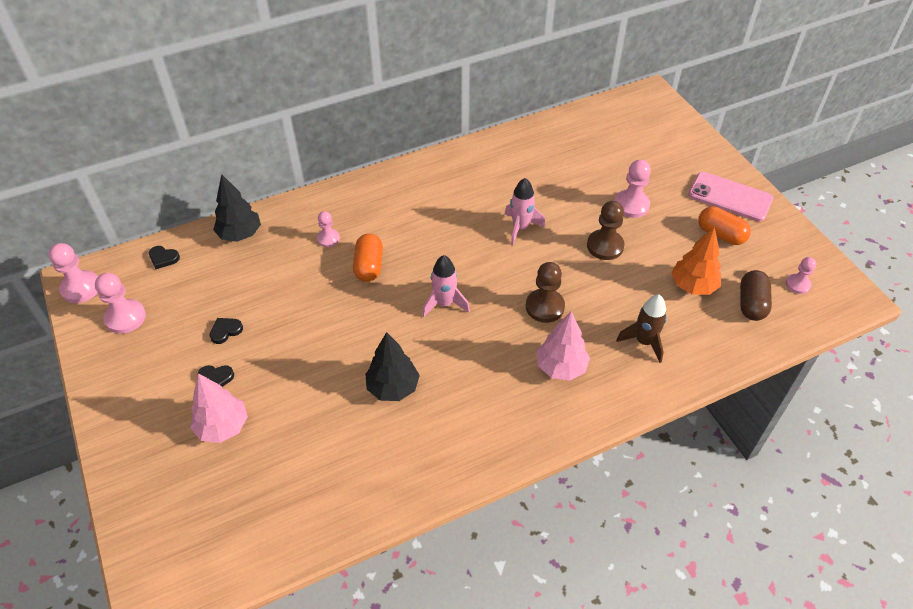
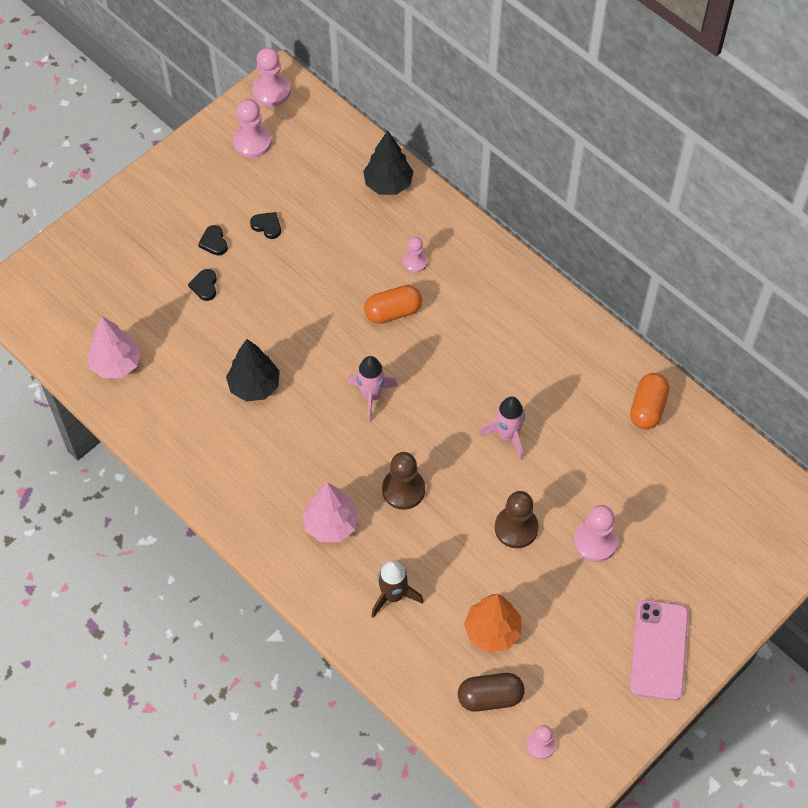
camera: 70 degrees right, 10 degrees up
(163, 258) = (332, 136): black heart -> black heart (204, 286)
(223, 427) = (167, 270): pink tree -> pink tree (116, 364)
(720, 234) = (587, 649): orange capsule -> orange capsule (647, 408)

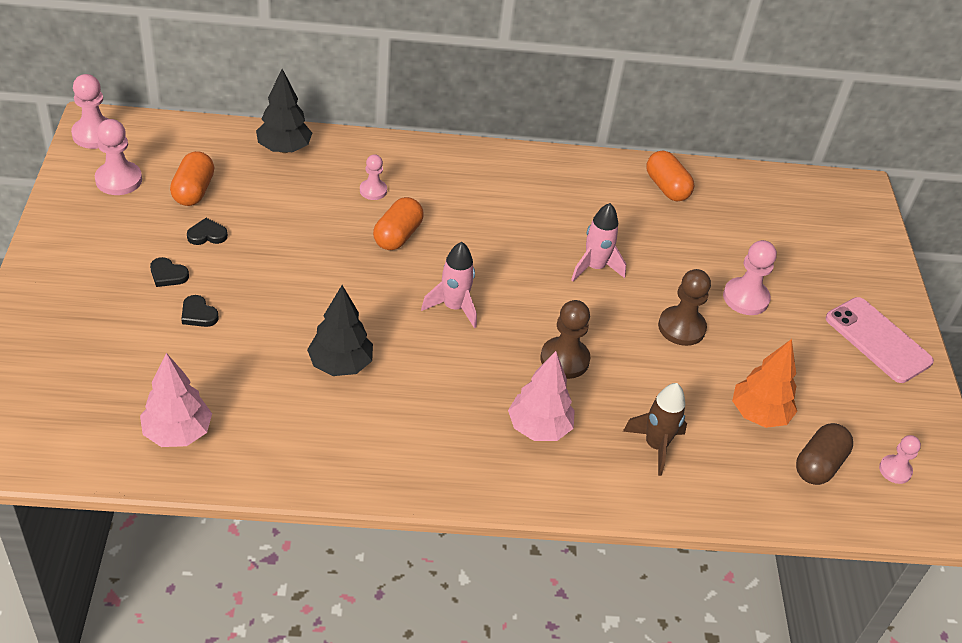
camera: 50 degrees left, 15 degrees down
(292, 183) = (193, 191): none -> orange capsule

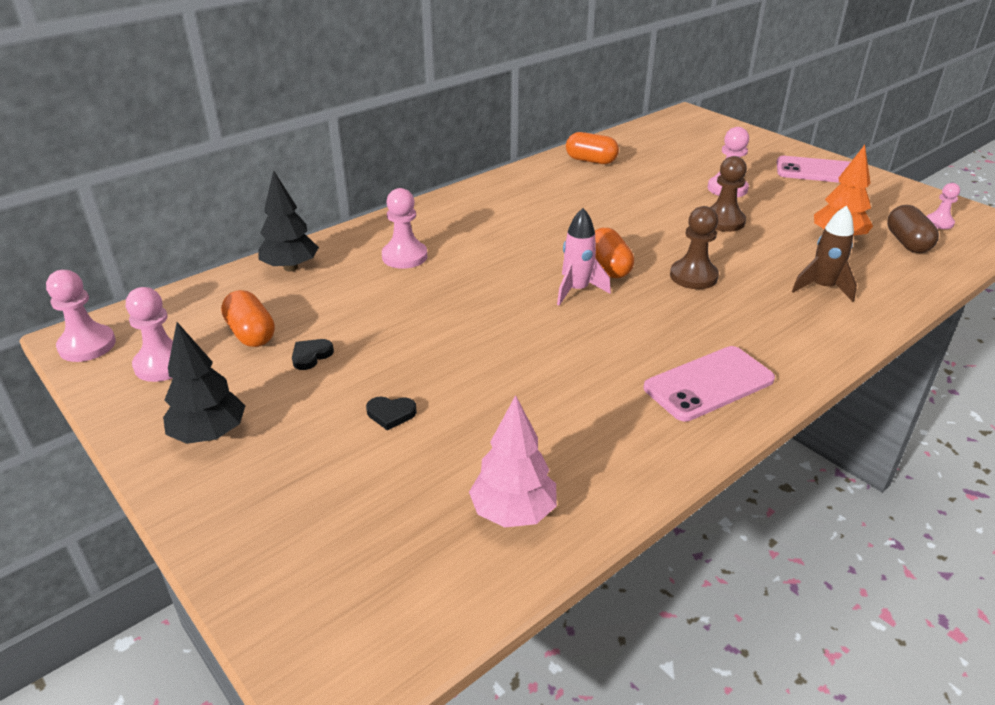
camera: 35 degrees left, 10 degrees down
(168, 275) = (318, 403): black heart -> none
(340, 365) = (560, 373): black tree -> black tree (209, 435)
(373, 190) = (404, 256): pink pawn -> pink pawn, size x1.61
(397, 236) = (467, 272): orange capsule -> orange capsule (609, 267)
(427, 449) = (709, 384): none -> pink phone
(539, 428) = (748, 323): pink tree -> none
(594, 267) = (623, 219): pink rocket -> none

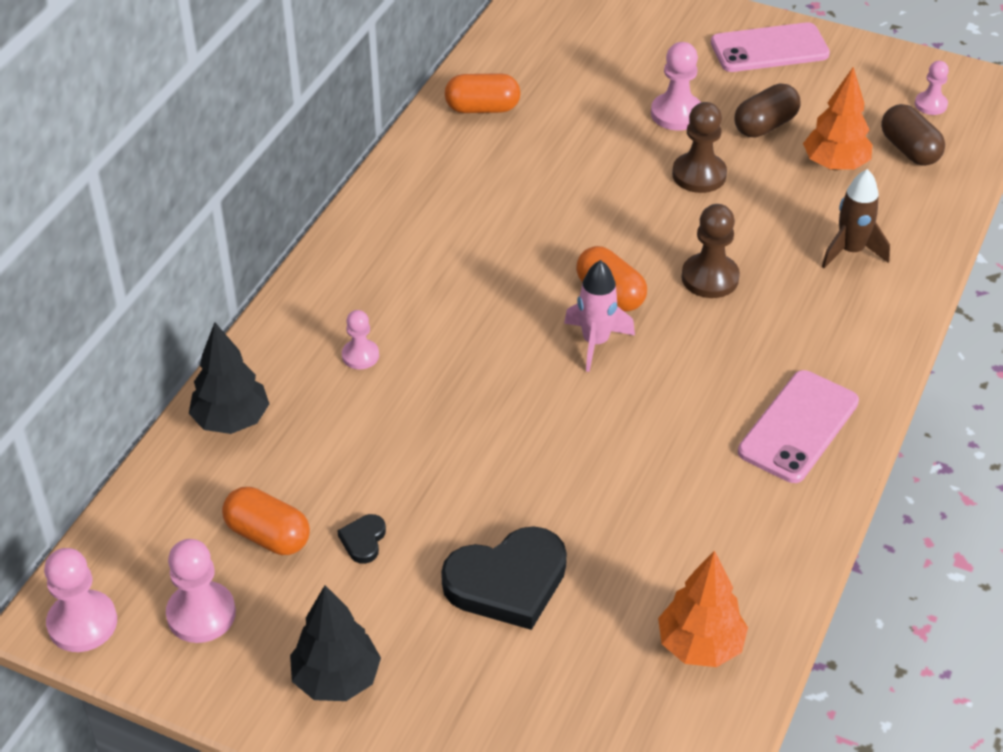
camera: 25 degrees left, 10 degrees up
(391, 414) = (507, 582): black heart -> black heart, size x2.26
(404, 256) = (360, 355): pink pawn -> pink pawn, size x0.62
(513, 512) = (700, 646): pink tree -> orange tree
(792, 207) = (765, 125): none -> brown capsule

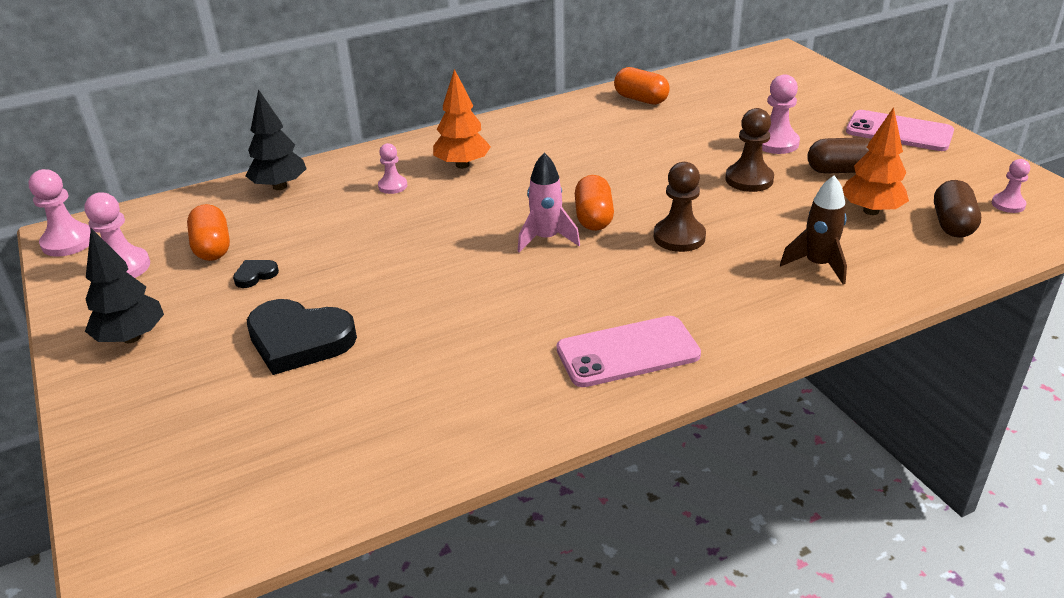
camera: 40 degrees right, 10 degrees down
(700, 646) = (362, 450): orange tree -> orange tree (462, 165)

